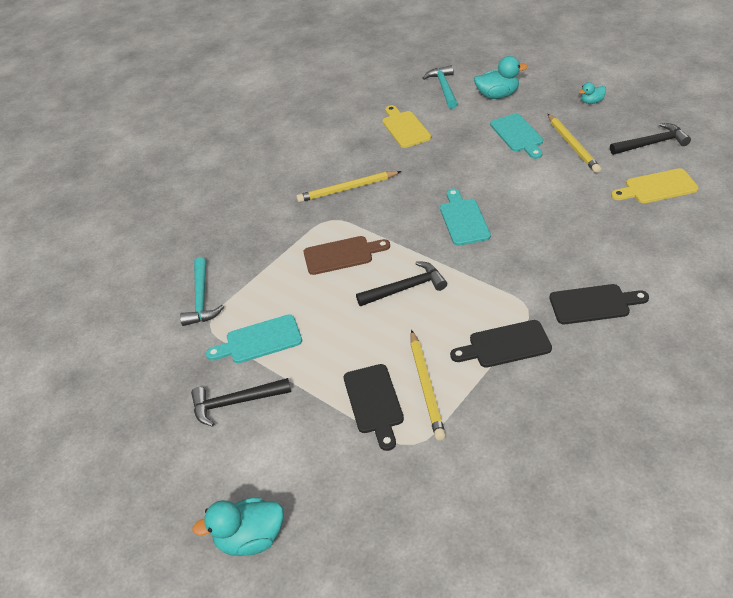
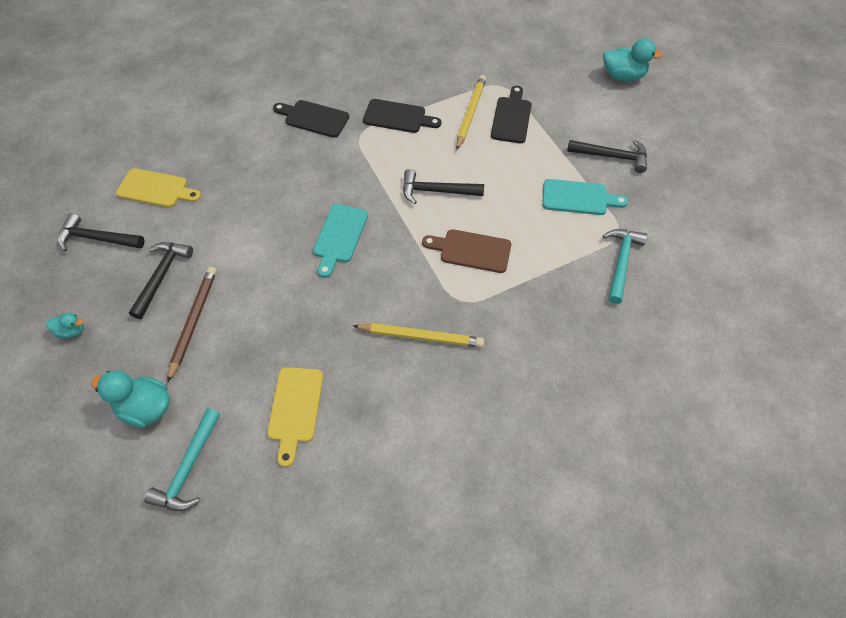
camera: 160 degrees left, 15 degrees up
(517, 135) = (193, 322): turquoise cutting board -> brown pencil
(572, 145) = (162, 276): yellow pencil -> black hammer

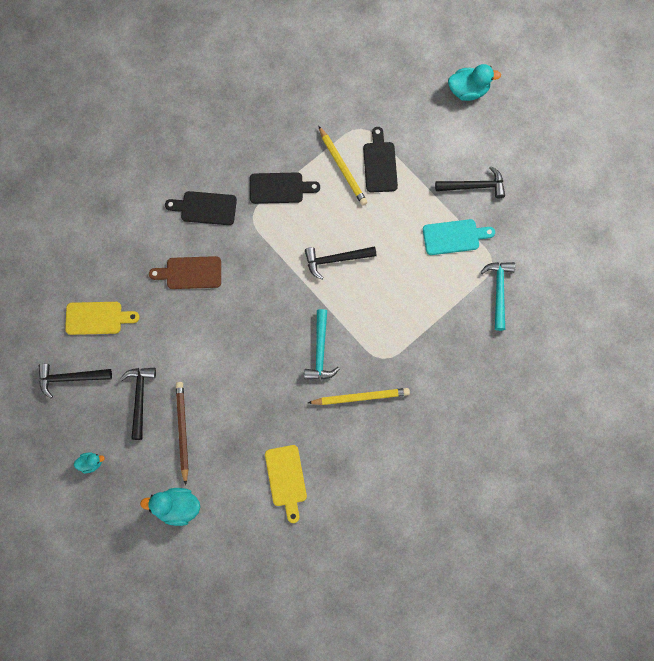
camera: 15 degrees left, 15 degrees up
(188, 468) = (227, 542): turquoise hammer -> turquoise hammer (320, 351)
(339, 236) = (269, 325): turquoise cutting board -> none
(470, 113) = (342, 168): yellow pencil -> yellow pencil turned 150 degrees clockwise
(471, 250) = (379, 310): brown cutting board -> brown cutting board (190, 273)

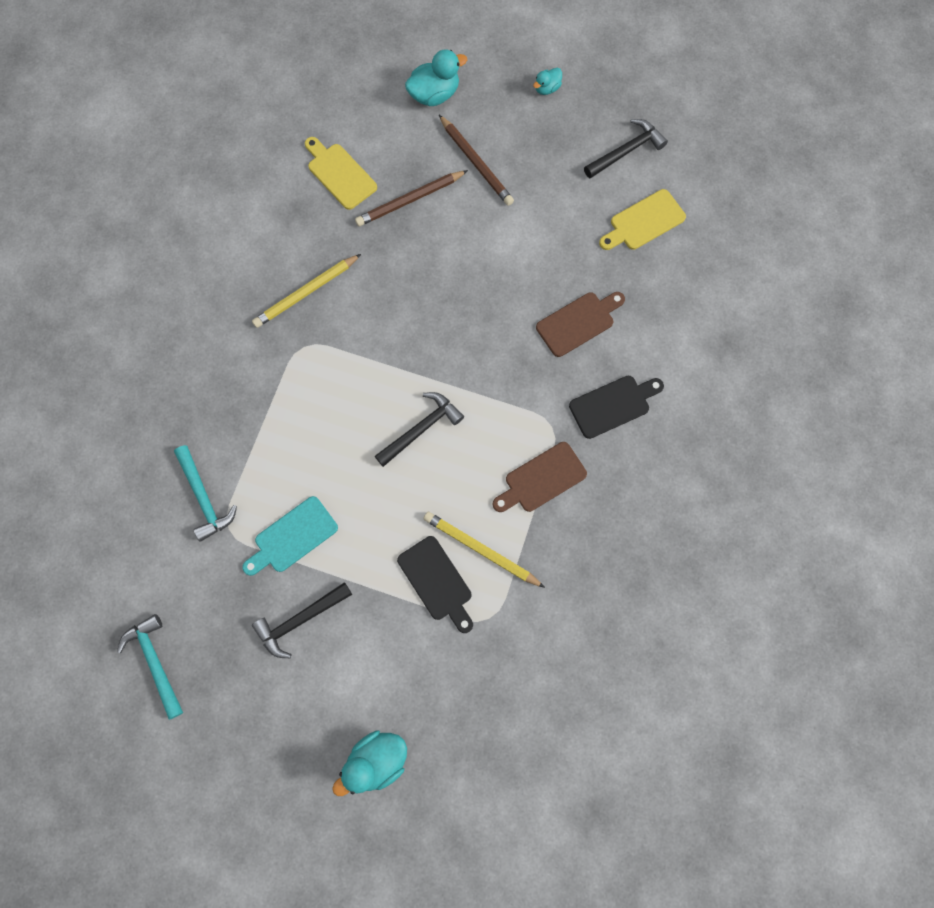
camera: 150 degrees right, 0 degrees up
(139, 398) = (541, 169): black hammer -> none
(248, 428) = (410, 200): none -> brown pencil
(279, 188) = (541, 479): black cutting board -> brown cutting board
(320, 351) = (378, 317): turquoise hammer -> turquoise hammer (155, 662)

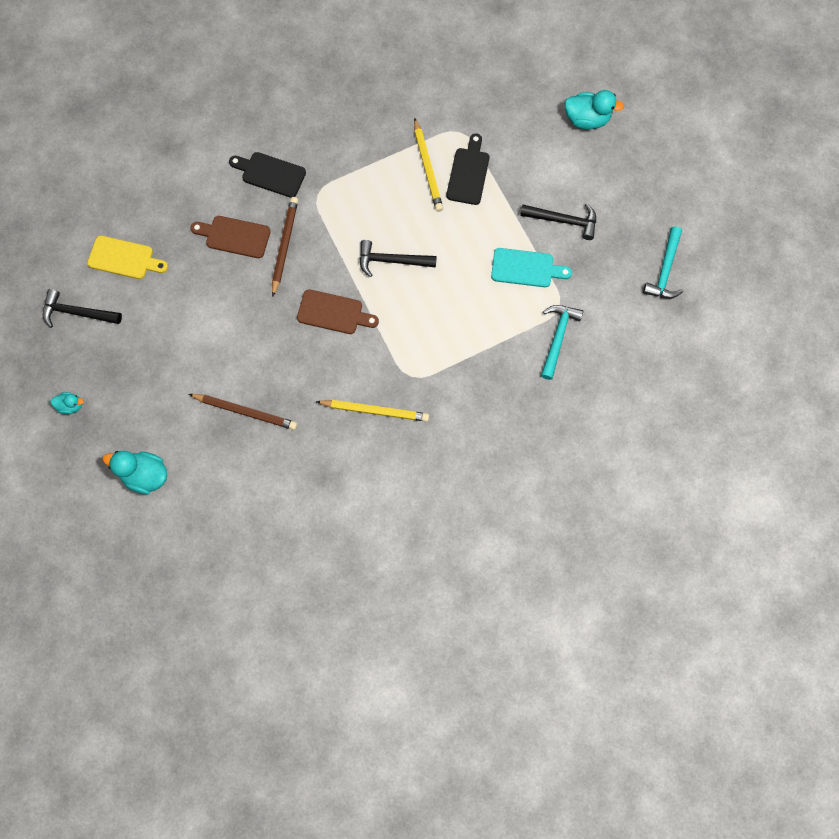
camera: 135 degrees left, 0 degrees up
(340, 174) = (269, 476): yellow cutting board -> none
(476, 163) = (176, 397): brown pencil -> brown pencil (284, 246)
(541, 479) = (354, 172): brown cutting board -> brown cutting board (333, 313)

